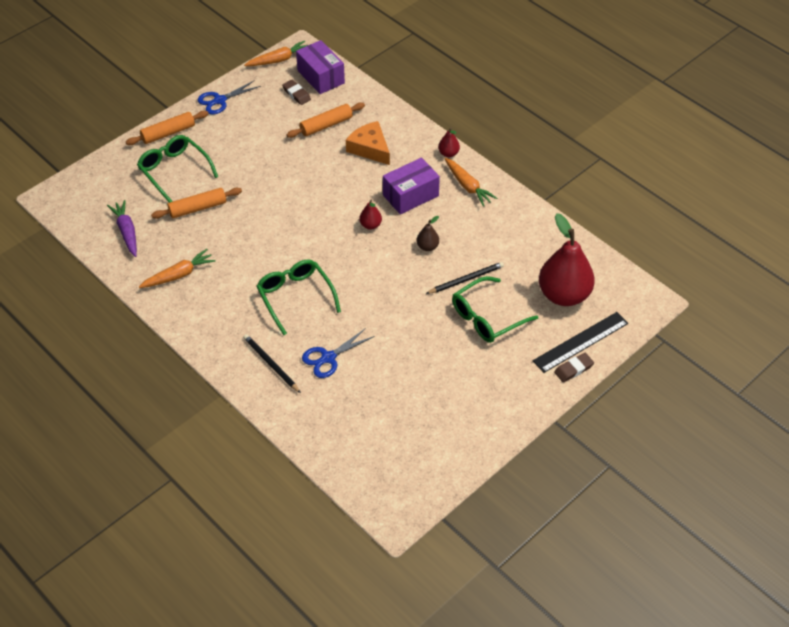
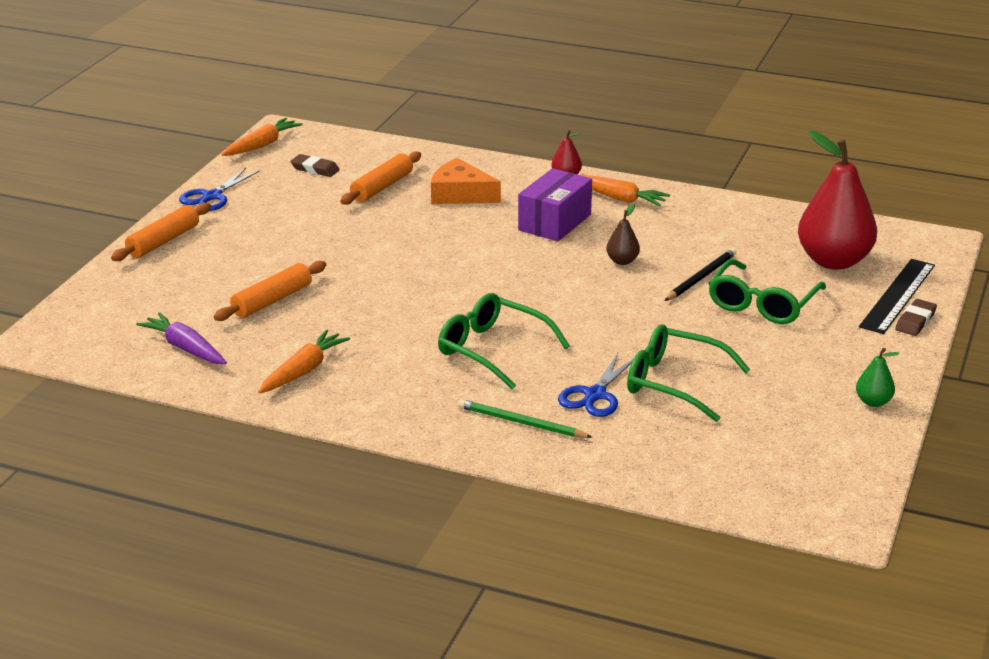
camera: 25 degrees left, 20 degrees down
(174, 171) = (204, 274): green glasses -> green glasses (674, 382)
(271, 364) = (521, 422): black pencil -> green pencil
(321, 77) = (334, 148): purple box -> none
(370, 225) = (529, 260): red pear -> none
(490, 428) = (873, 402): none -> green pear

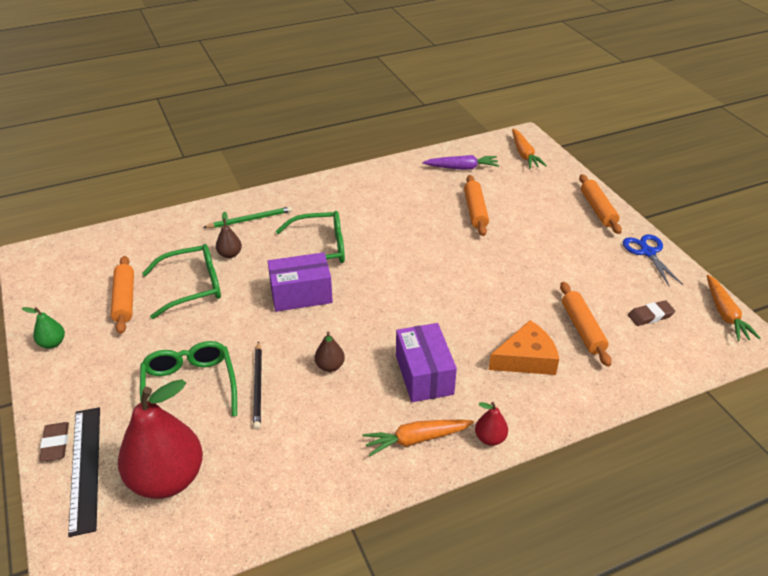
camera: 135 degrees right, 10 degrees up
(303, 371) = (391, 187): orange carrot -> orange carrot (524, 154)
(572, 320) = (301, 294): none -> purple box
(595, 395) = (230, 254): blue scissors -> brown pear
(762, 407) = (125, 300): none -> orange rolling pin

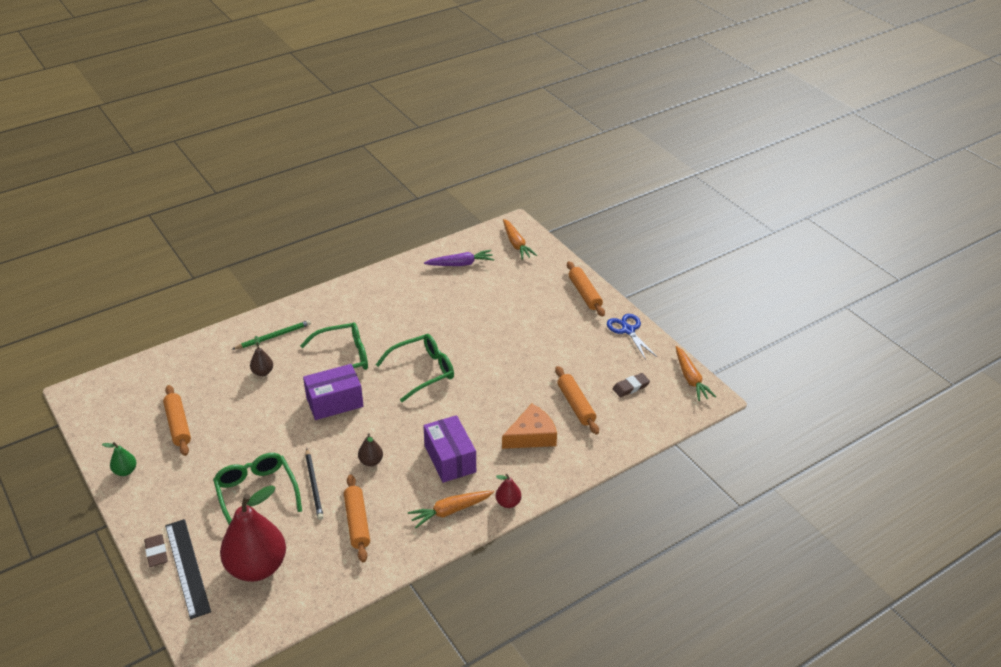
camera: 10 degrees left, 0 degrees up
(193, 286) = (236, 406): green glasses -> green glasses (423, 371)
(475, 211) = (477, 306): orange rolling pin -> orange rolling pin (357, 522)

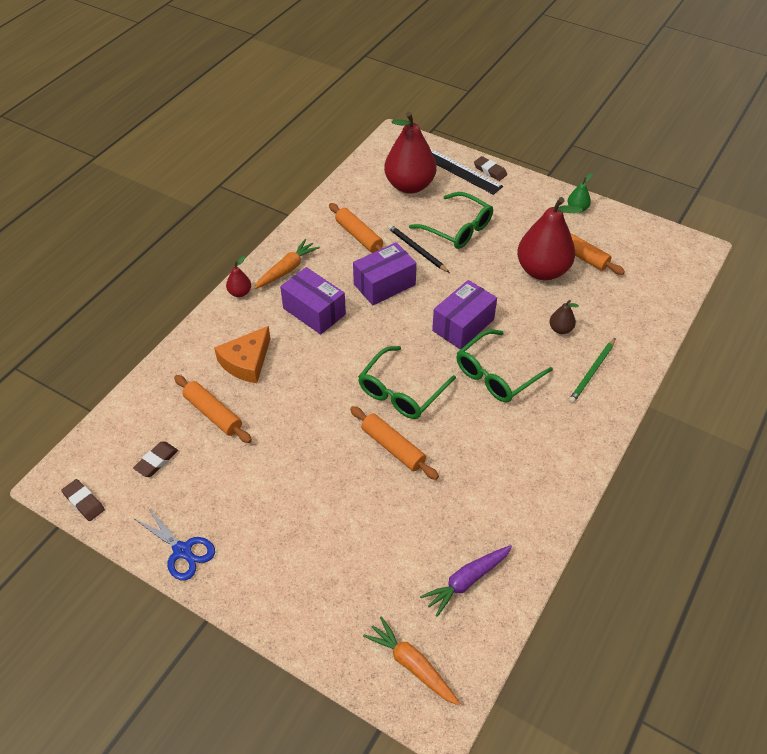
camera: 155 degrees right, 10 degrees up
(225, 423) = (542, 270): none -> red pear
(371, 461) = (384, 284): brown pear -> purple box
(584, 294) = (264, 596): orange rolling pin -> orange rolling pin (393, 447)
(690, 379) = (84, 502): orange carrot -> brown eraser

